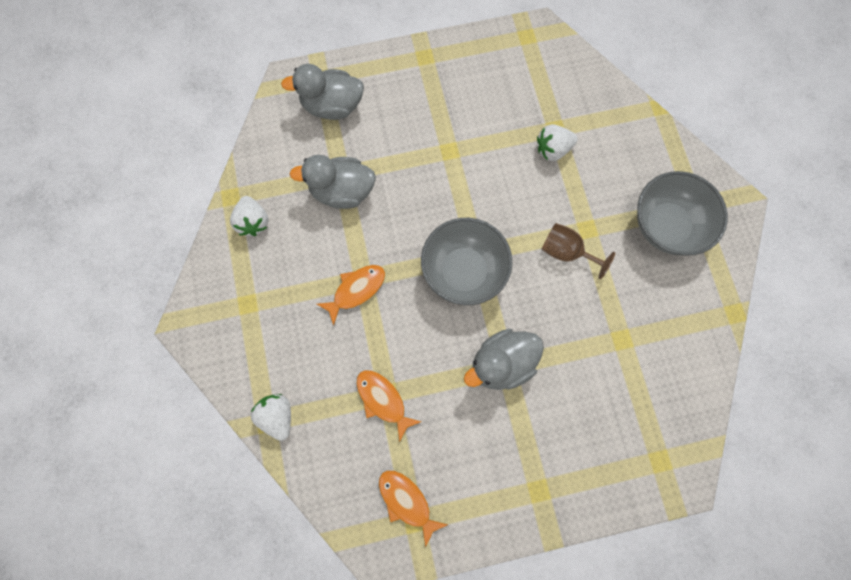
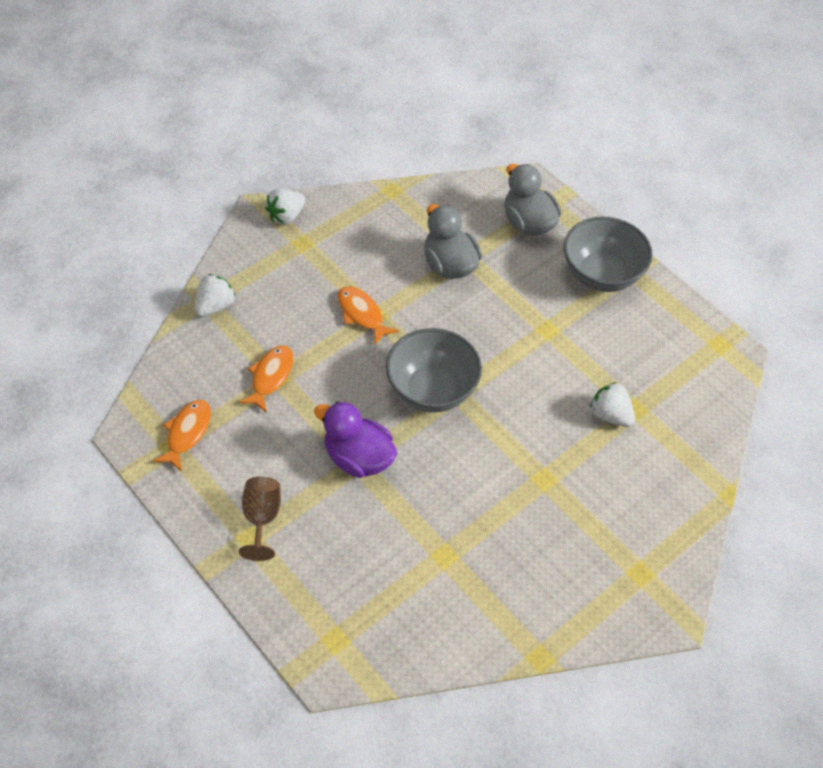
camera: 60 degrees right, 20 degrees down
(253, 222) = (379, 215): white strawberry -> white strawberry (286, 216)
(356, 290) = (362, 314): orange fish -> orange fish turned 150 degrees counterclockwise
(502, 364) = (358, 458): grey duck -> purple duck
(566, 252) = (507, 469): brown goblet -> brown goblet (262, 518)
(666, 226) = (596, 552): grey bowl -> grey bowl (601, 275)

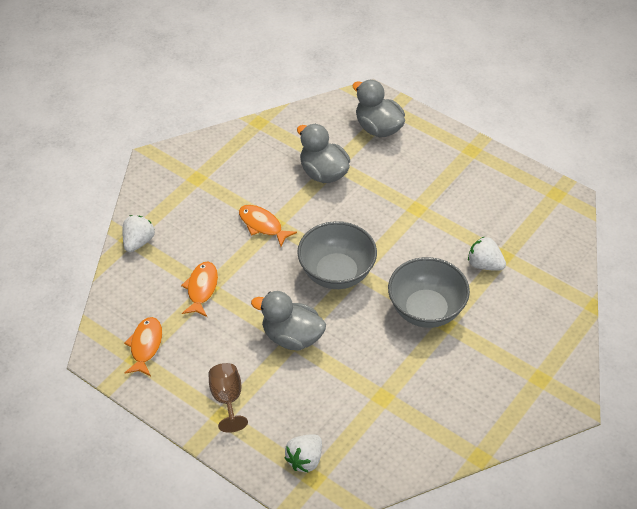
camera: 10 degrees left, 5 degrees down
(286, 216) = (176, 159): white strawberry -> white strawberry (305, 460)
(358, 458) = (292, 337): purple duck -> grey duck
(601, 275) = (448, 158): grey bowl -> grey bowl (426, 310)

